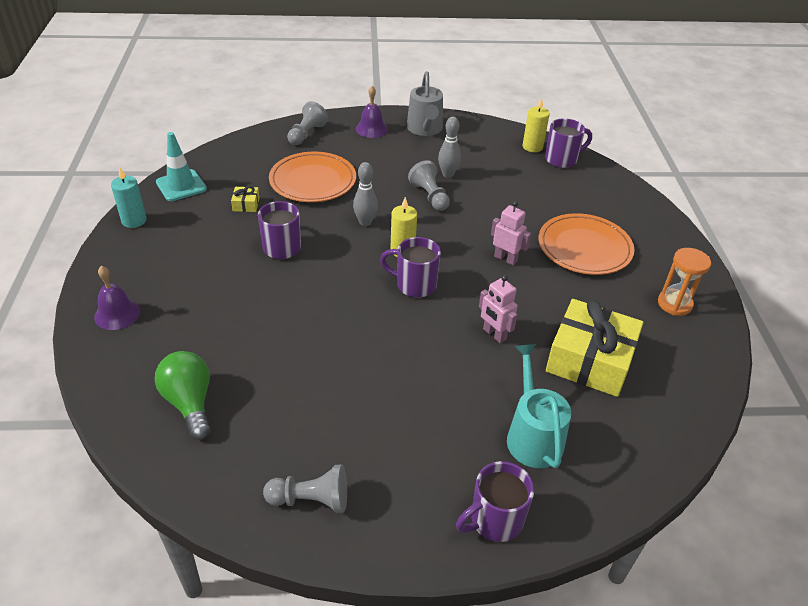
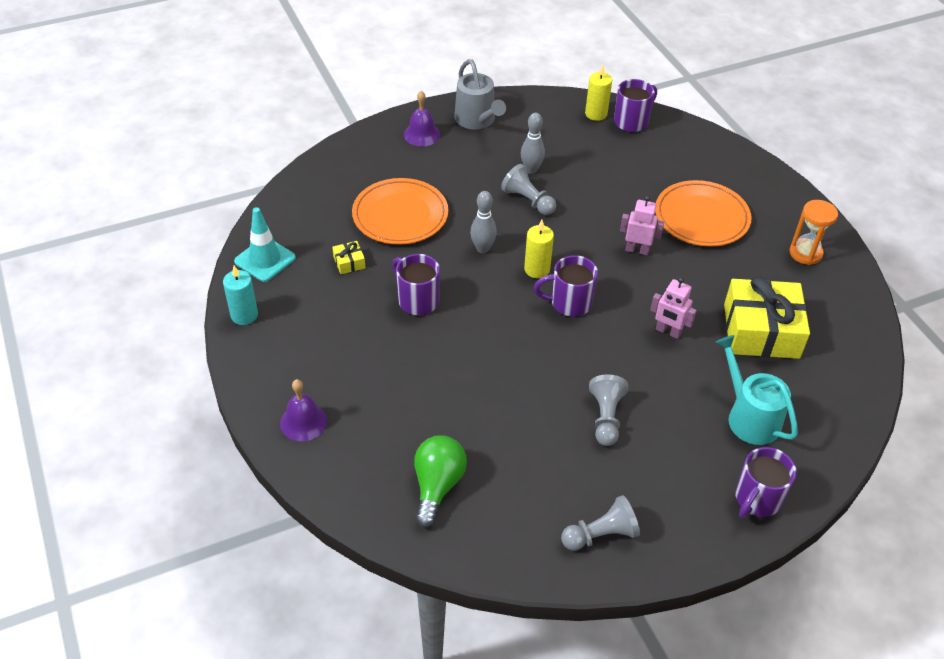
camera: 20 degrees left, 5 degrees up
(190, 403) = (437, 486): green light bulb -> green light bulb turned 60 degrees clockwise
(306, 134) = (357, 159): grey pawn -> grey pawn (606, 417)

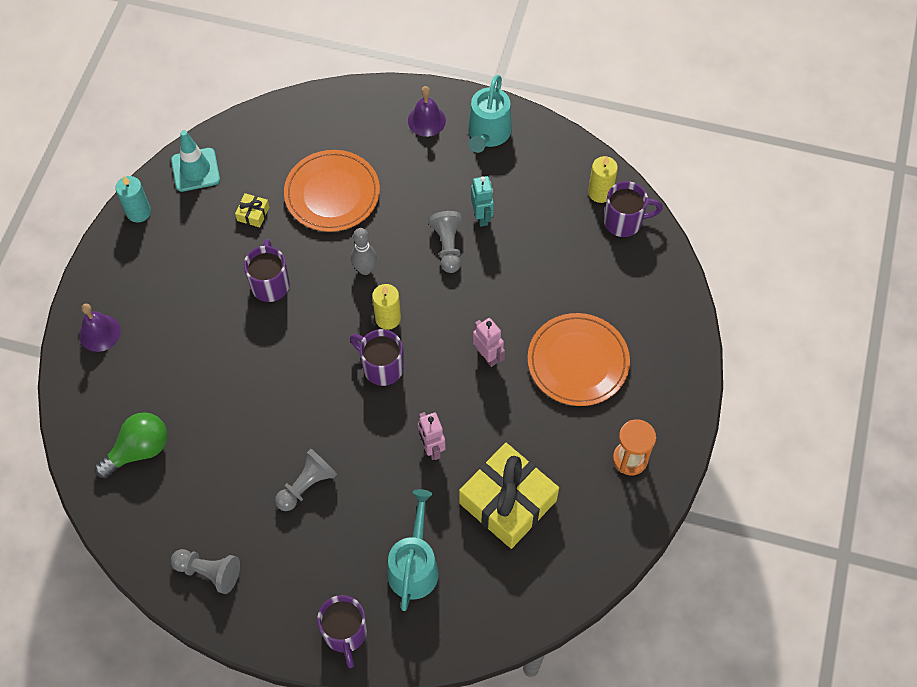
camera: 40 degrees right, 15 degrees up
(477, 120) = (488, 134): grey watering can -> turquoise watering can
(531, 170) = (482, 216): grey bowling pin -> turquoise robot
(756, 500) = (345, 633): purple mug -> purple mug turned 90 degrees counterclockwise

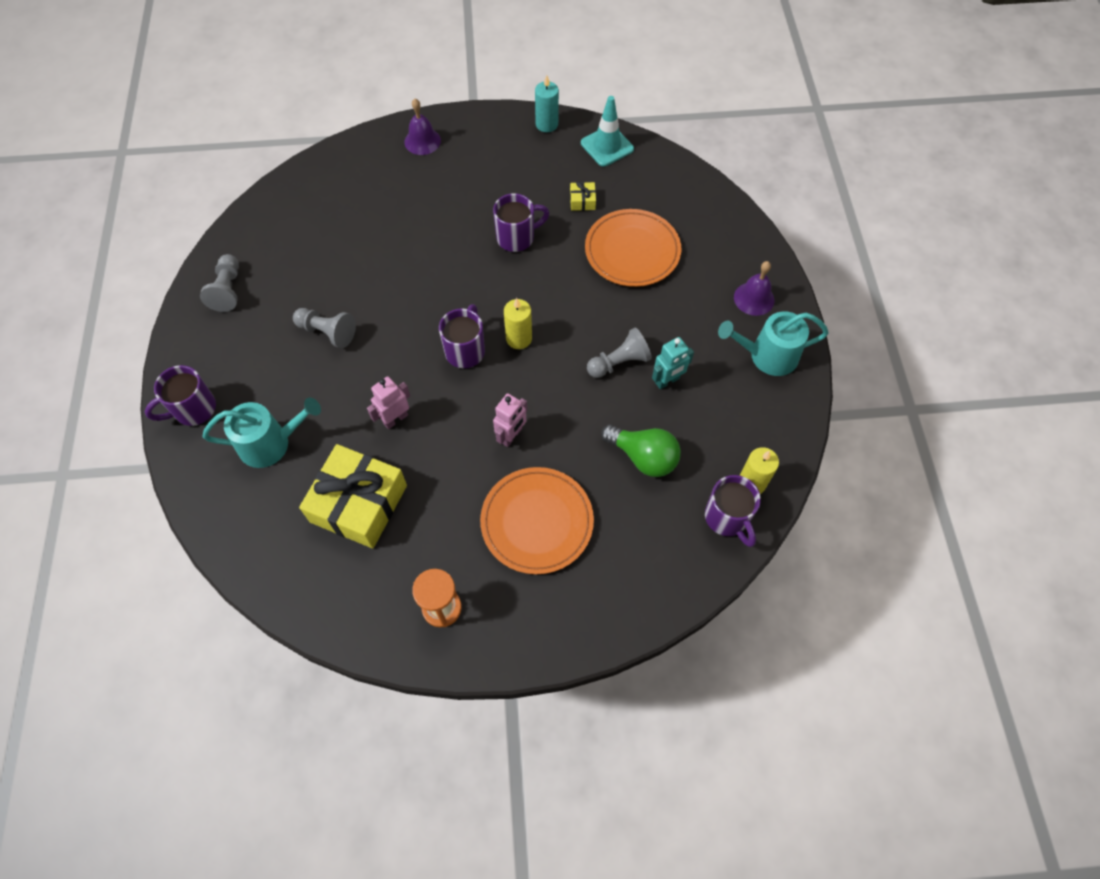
camera: 70 degrees right, 0 degrees up
(139, 450) = (324, 204): green light bulb -> green light bulb (643, 457)
(365, 269) = (563, 303): grey bowling pin -> none

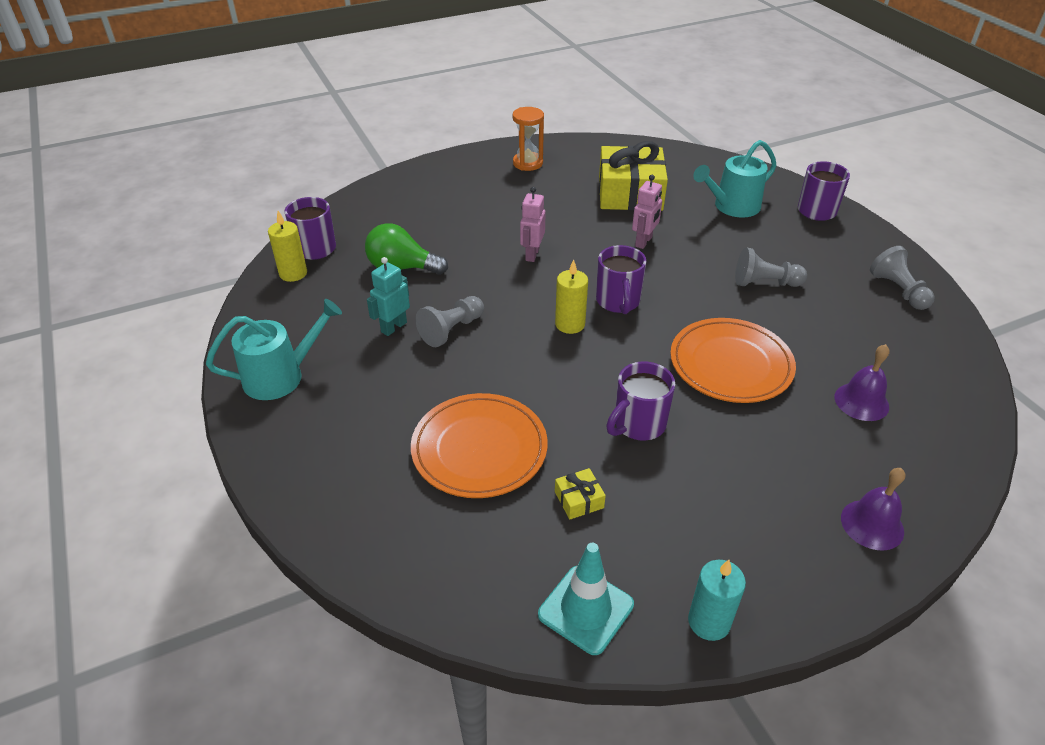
camera: 160 degrees right, 20 degrees down
(537, 522) = (480, 213): orange plate -> orange plate (730, 364)
(754, 298) = (302, 434): purple bell -> purple bell (861, 401)

